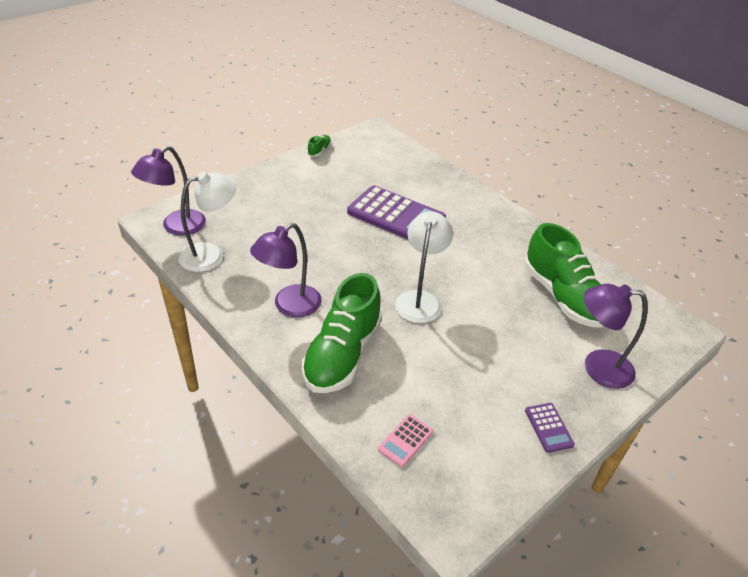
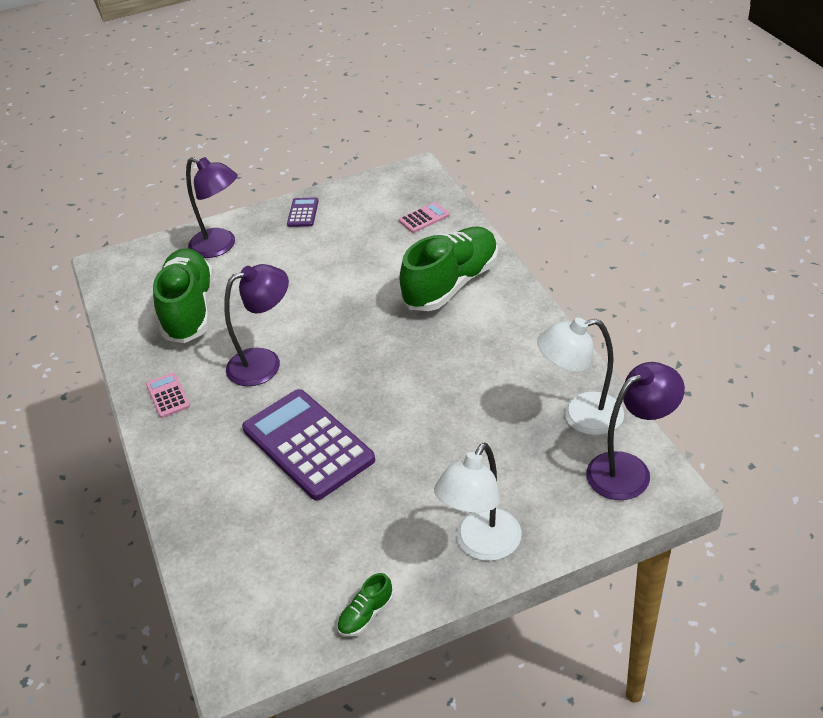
camera: 155 degrees left, 0 degrees up
(289, 306) = (492, 337): purple lamp -> purple lamp (264, 363)
(420, 299) = (345, 326): white lamp -> white lamp (481, 545)
(515, 232) = (168, 396): none -> pink calculator

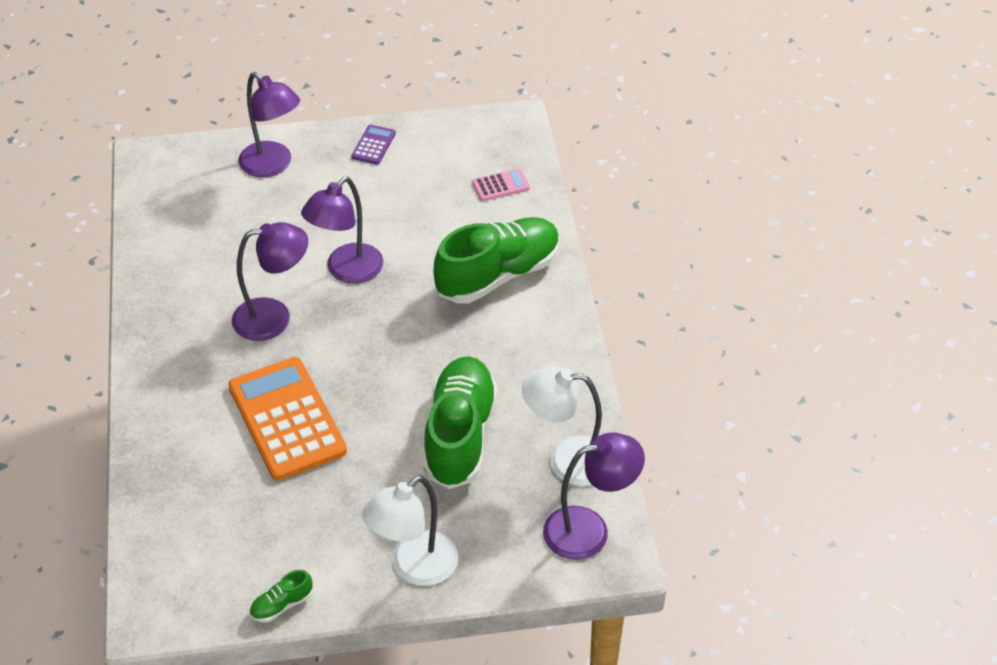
camera: 10 degrees right, 5 degrees up
(168, 396) = (167, 329): pink calculator -> none
(189, 310) = (217, 235): green shoe -> green shoe (459, 435)
(308, 444) = (286, 419): purple calculator -> orange calculator
(317, 311) = (347, 271): none -> purple lamp

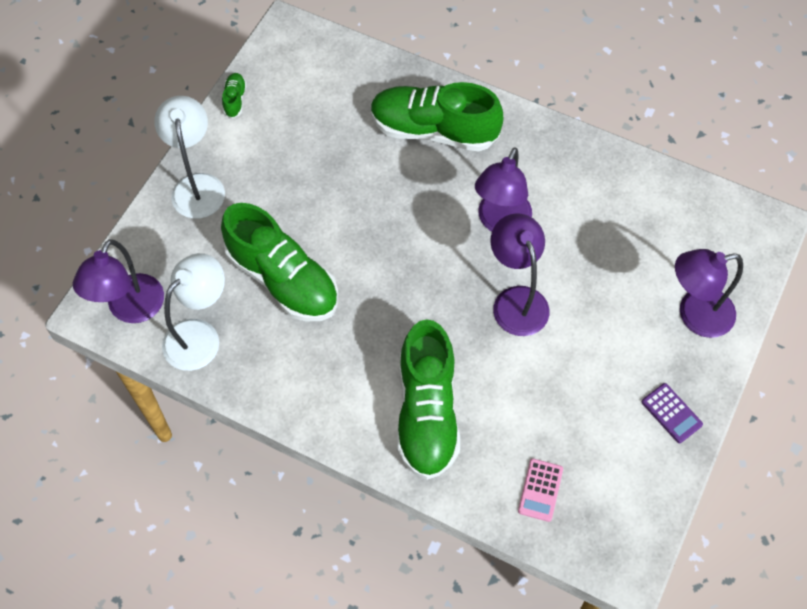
camera: 125 degrees right, 15 degrees up
(201, 416) = (434, 130): none -> green shoe
(286, 419) = (389, 179): orange calculator -> none

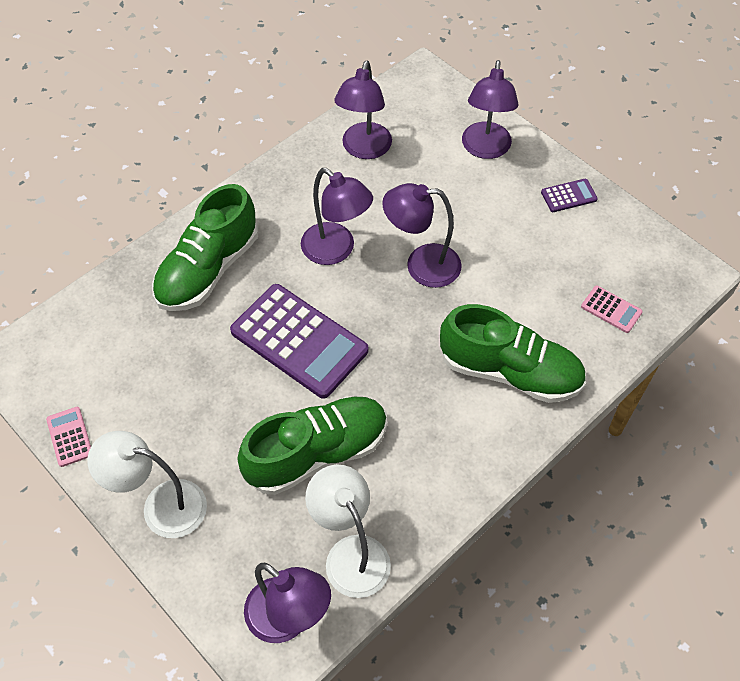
camera: 70 degrees left, 5 degrees down
(235, 100) = (69, 437): green shoe -> pink calculator
(389, 227) = (299, 341): none -> purple calculator
(636, 205) = (364, 149): none -> purple lamp

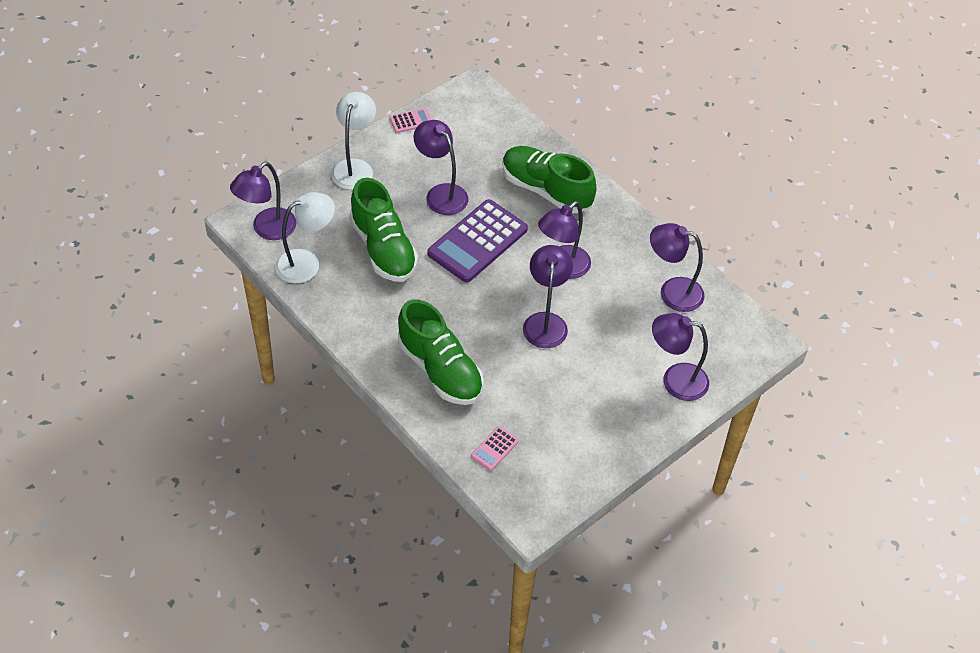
camera: 90 degrees right, 5 degrees down
(214, 388) = (441, 194): none -> purple lamp
(510, 371) = (440, 369): green shoe -> green shoe turned 60 degrees counterclockwise
(568, 196) = (620, 437): purple calculator -> none

